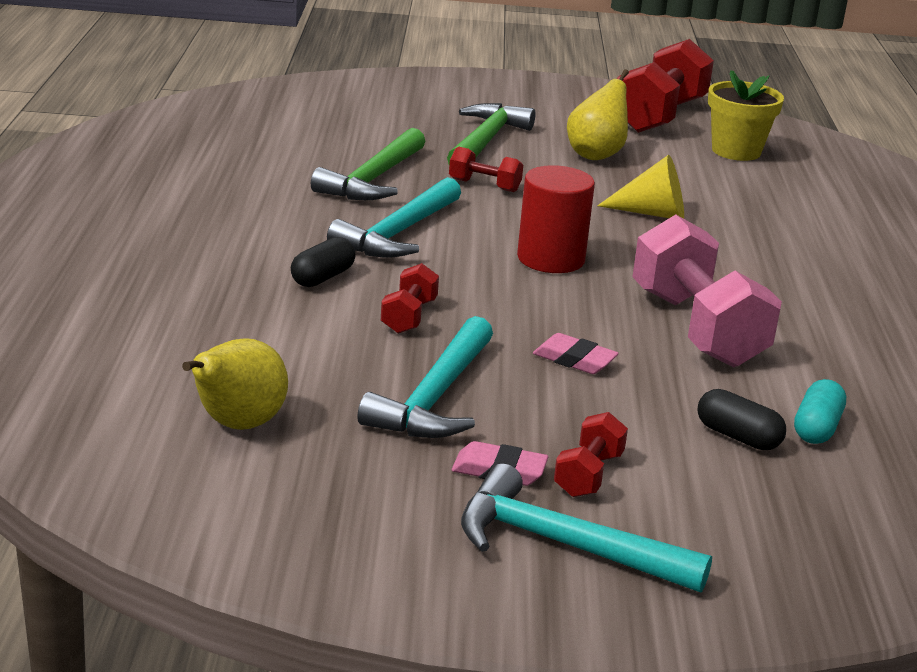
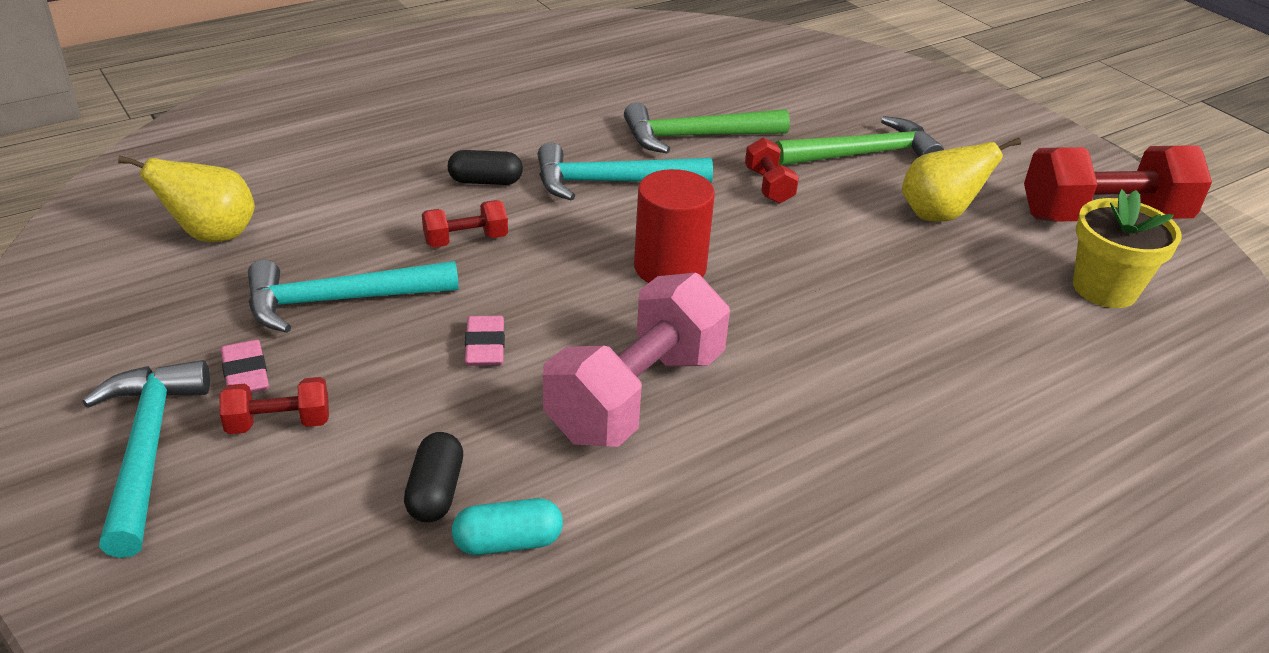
camera: 55 degrees right, 10 degrees up
(652, 213) = (857, 288): yellow cone -> none

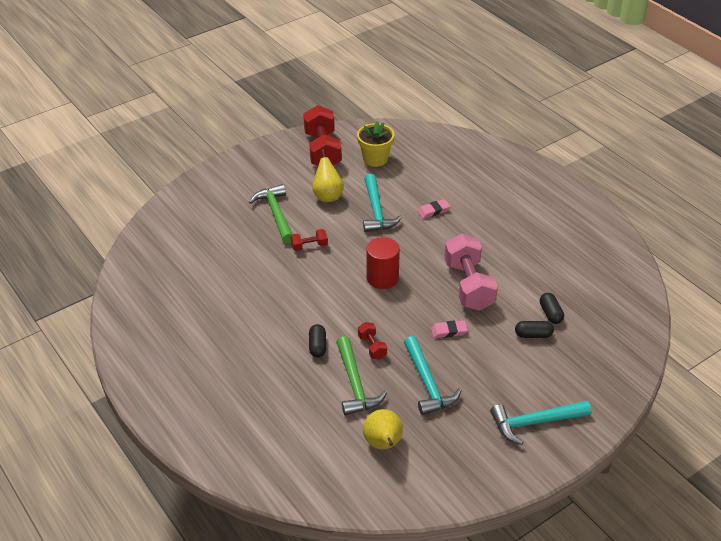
camera: 90 degrees left, 5 degrees up
(246, 374) = (483, 404): pink eraser -> pink eraser (433, 211)
(279, 423) = (510, 386): red dumbbell -> none
(508, 542) = (550, 313): turquoise capsule -> black capsule
(611, 182) = (313, 300): turquoise hammer -> turquoise hammer (376, 211)
(636, 395) = (468, 285): pink dumbbell -> pink dumbbell turned 45 degrees clockwise
(696, 137) = (263, 271): green hammer -> green hammer (355, 384)

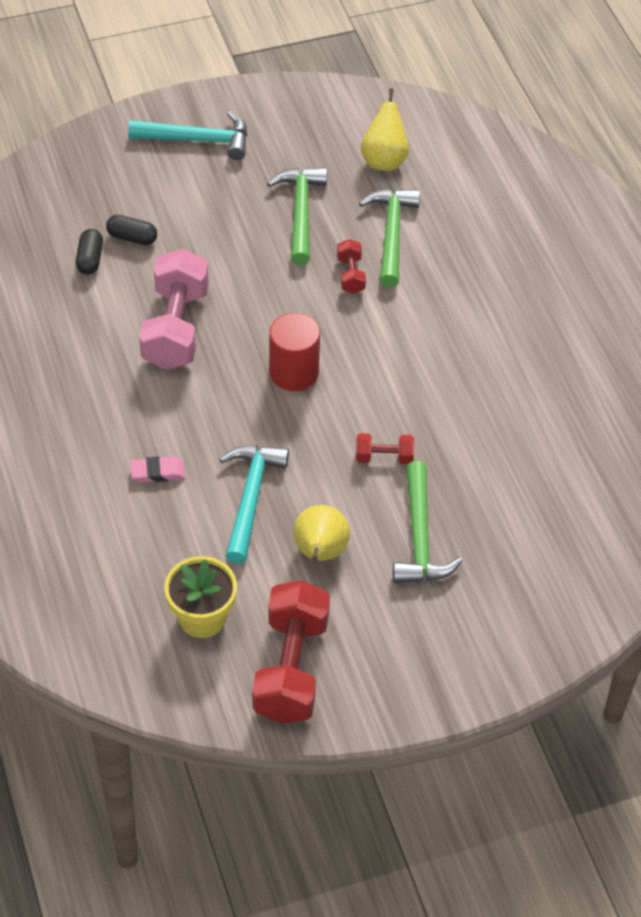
camera: 165 degrees left, 10 degrees up
(317, 346) = (423, 294): black capsule -> none
(427, 383) = (300, 213): turquoise hammer -> green hammer
(449, 331) = (239, 270): pink eraser -> none

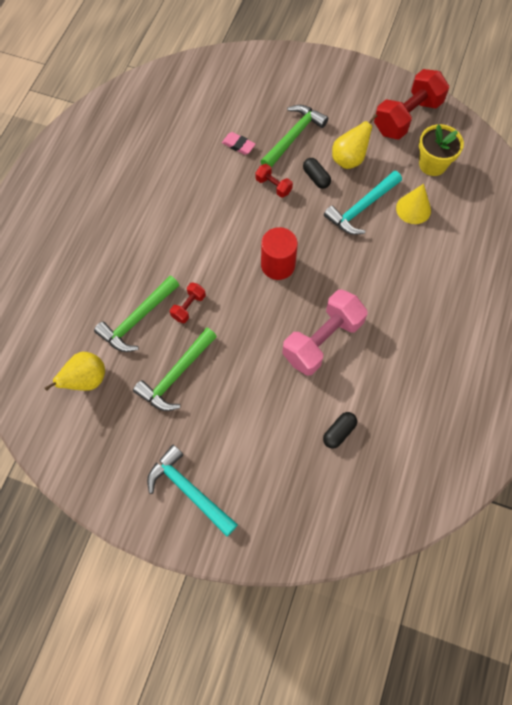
camera: 140 degrees left, 15 degrees up
(132, 238) = (299, 431): black capsule -> black capsule (316, 178)
(158, 472) = (400, 254): pink eraser -> pink eraser (238, 145)
(183, 538) = (413, 209): none -> yellow cone

